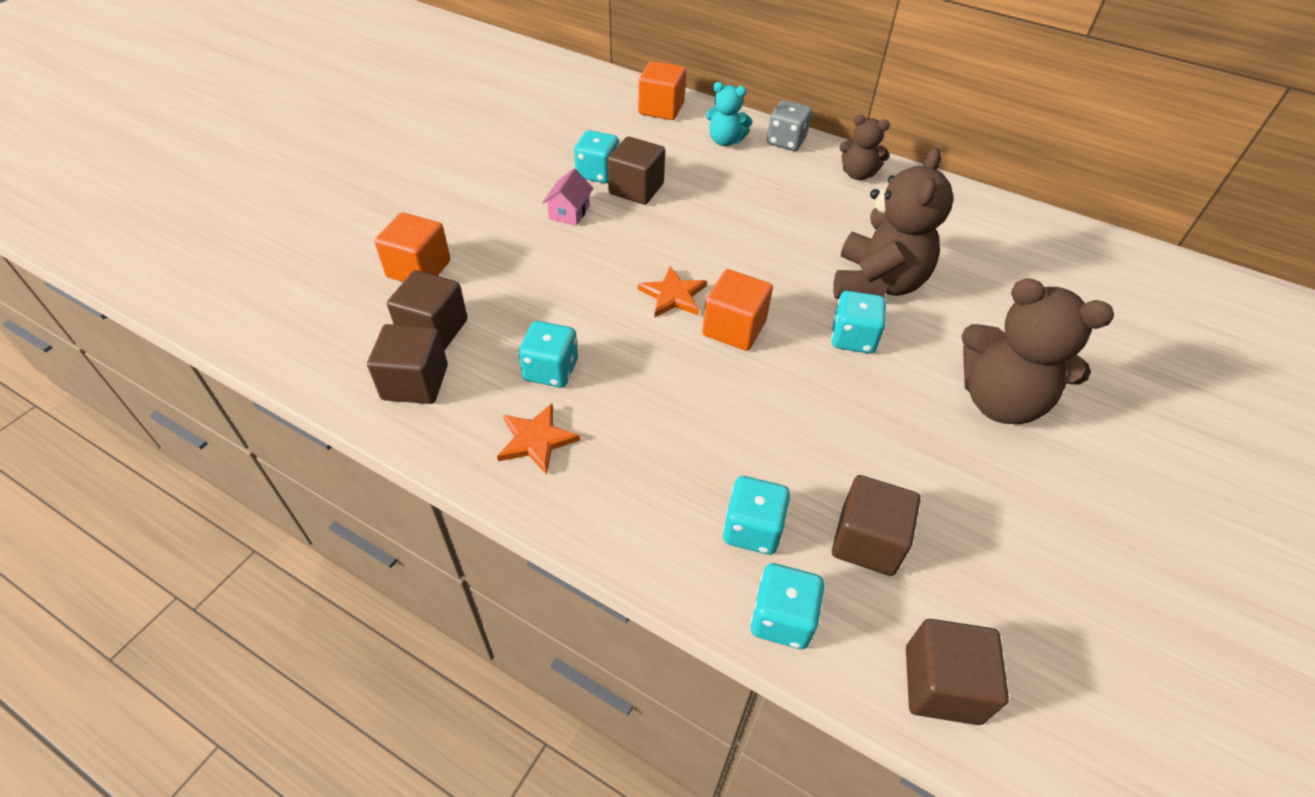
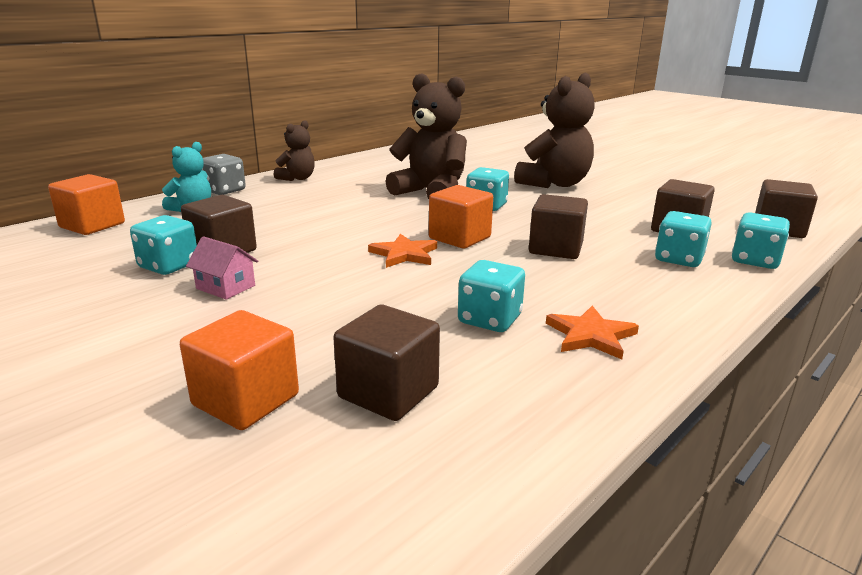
camera: 75 degrees left, 25 degrees down
(415, 382) = (488, 412): brown cube -> brown cube (555, 249)

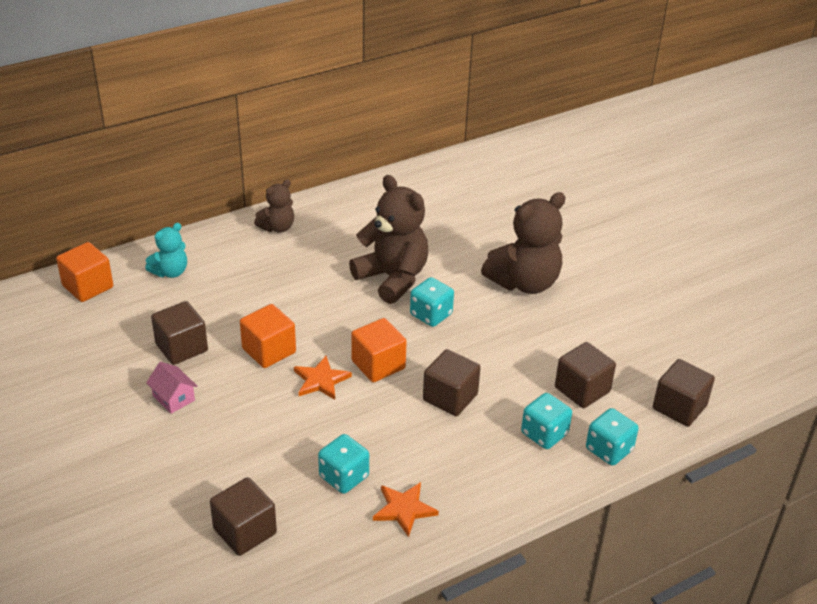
camera: 15 degrees right, 15 degrees up
(169, 266) = (138, 361): turquoise dice -> none
(224, 190) = (204, 241): grey dice -> none
(246, 400) = (161, 518): orange cube -> orange cube (269, 350)

